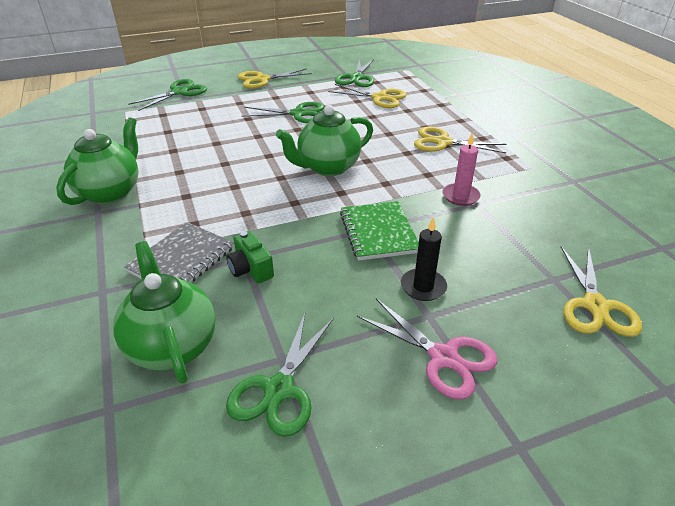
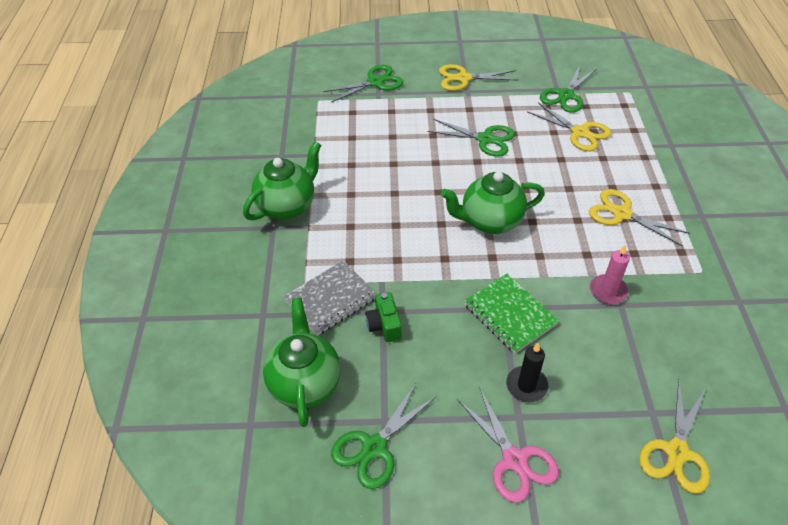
camera: 20 degrees right, 10 degrees up
(378, 232) = (510, 314): green notebook -> green notebook turned 45 degrees counterclockwise

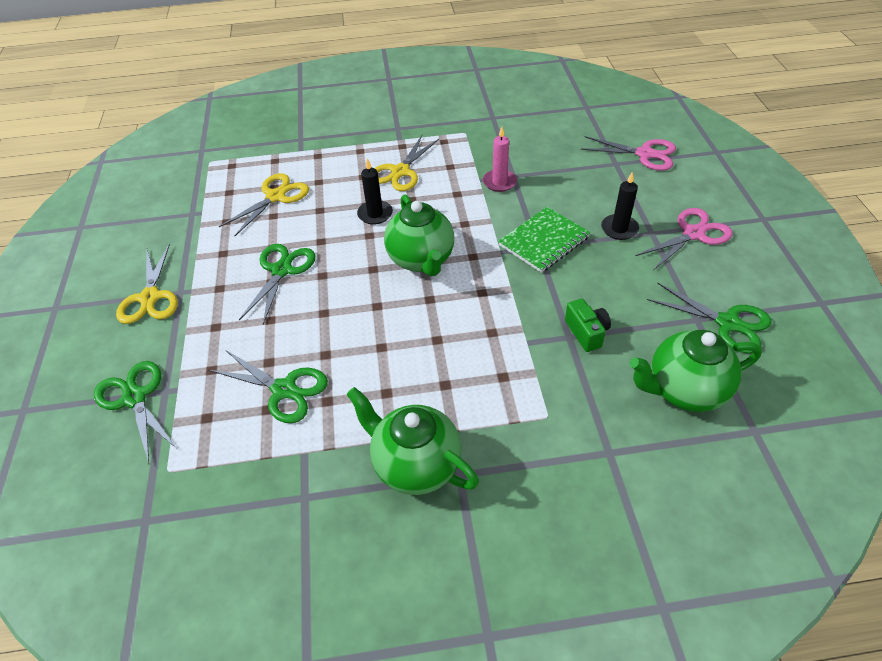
camera: 95 degrees left, 0 degrees up
(331, 299) = (565, 386): grey notebook -> none
(384, 325) = (586, 332): green camera -> green camera turned 90 degrees counterclockwise
(555, 194) = (375, 214): none -> black candle
(566, 95) = (207, 207): green scissors -> green scissors (284, 390)
(676, 452) = (644, 154): yellow scissors -> pink scissors

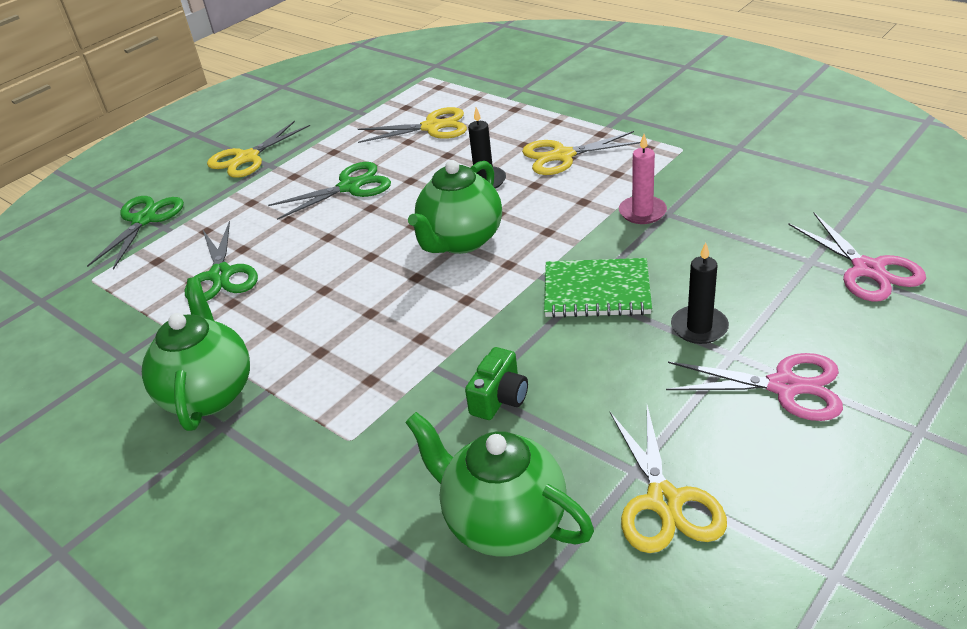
camera: 50 degrees right, 10 degrees down
(728, 323) = (664, 501): green scissors -> yellow scissors

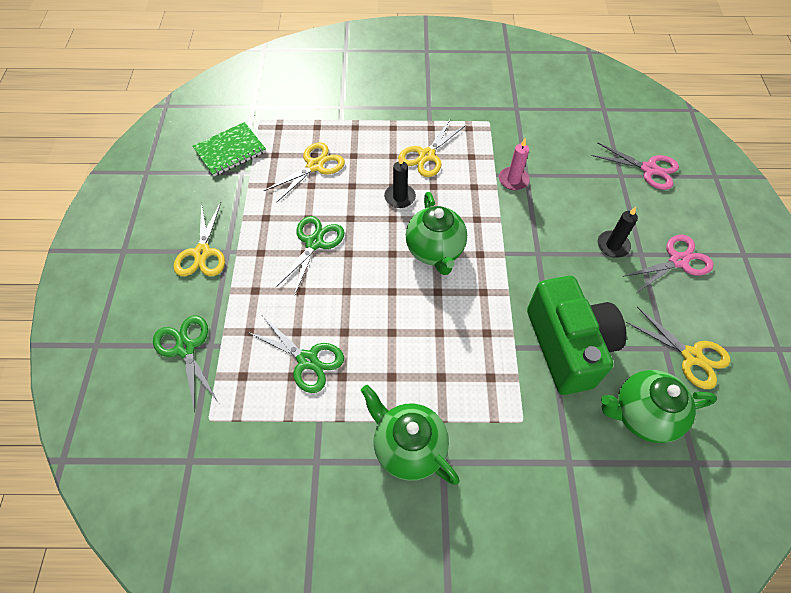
camera: 45 degrees left, 20 degrees up
(499, 398) = (567, 346): green camera -> green camera, size x2.45
(596, 291) = (544, 248): green notebook -> green notebook (230, 151)

